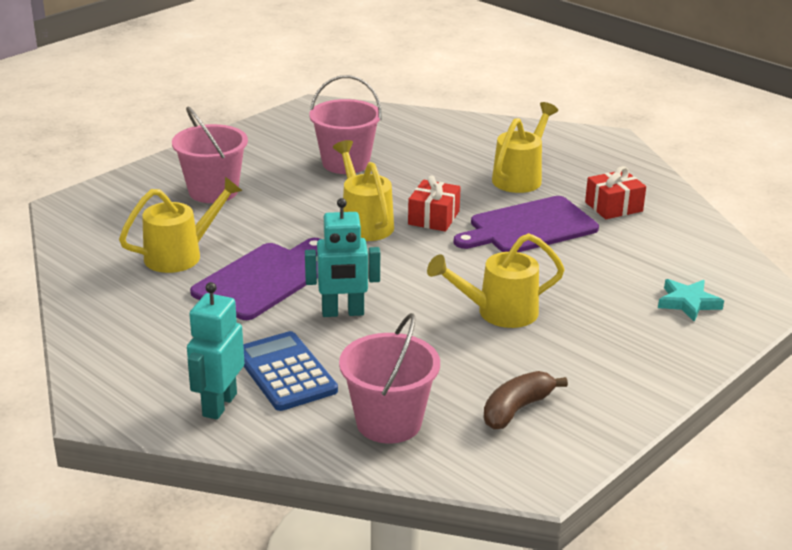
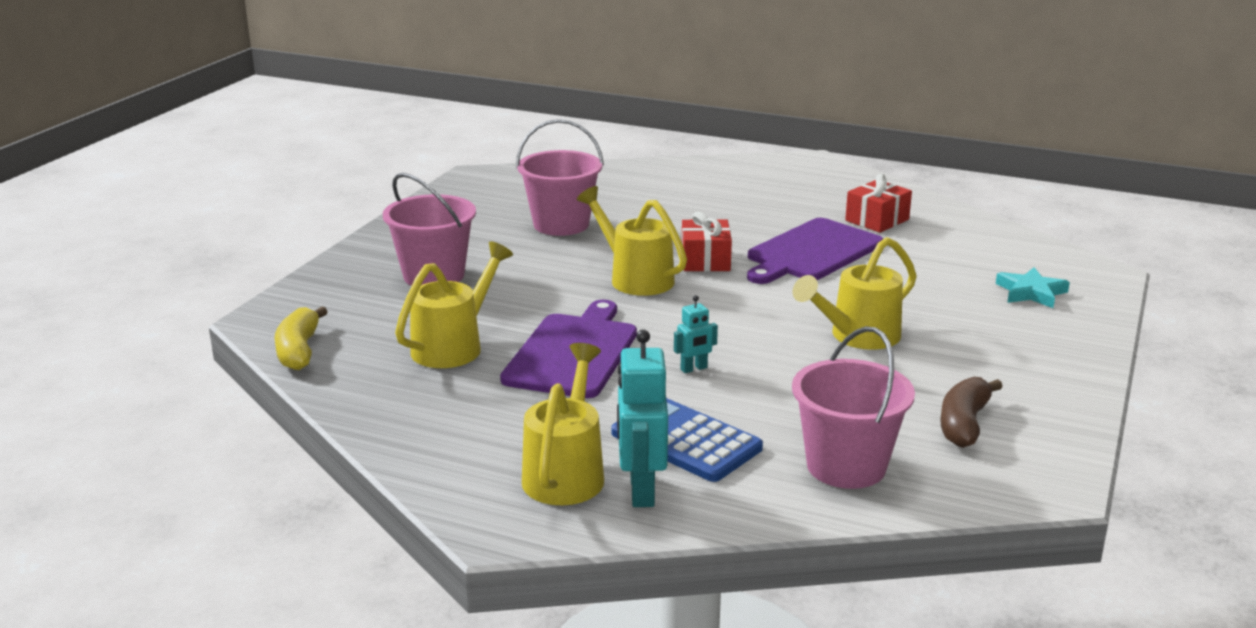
camera: 20 degrees left, 5 degrees down
(71, 236) = (299, 351): none -> yellow banana
(343, 313) = (694, 369): turquoise robot -> turquoise robot, size x0.53
(520, 177) = (759, 209): yellow watering can -> yellow watering can (566, 473)

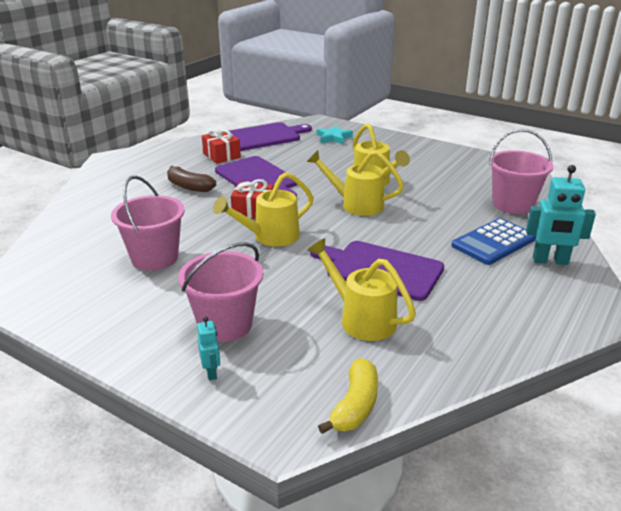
camera: 80 degrees left, 5 degrees up
(299, 351) = (355, 406): yellow banana -> yellow banana turned 75 degrees counterclockwise
(566, 473) = (536, 283): yellow watering can -> yellow watering can (356, 204)
(694, 369) = (407, 231): turquoise robot -> turquoise robot (211, 372)
(964, 424) = (469, 173): brown banana -> brown banana (189, 187)
(980, 239) = (263, 137): none -> purple cutting board

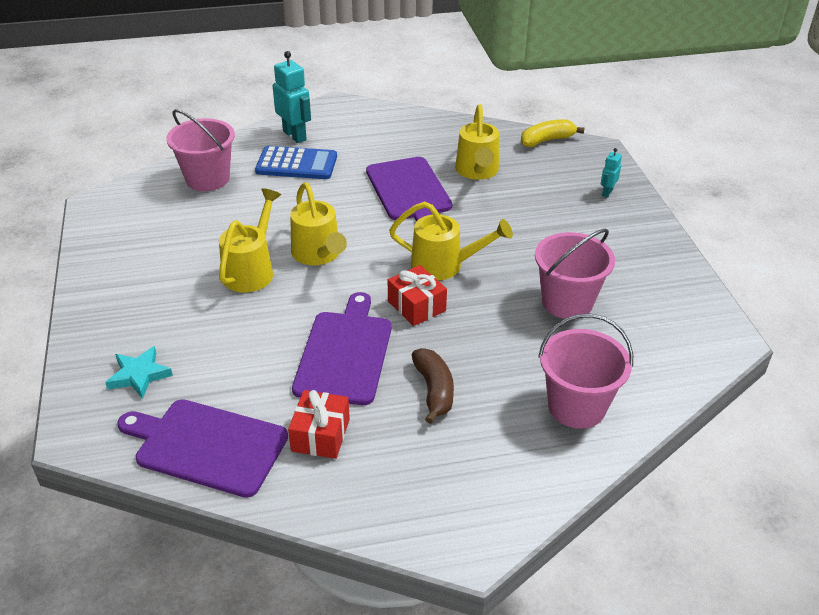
camera: 135 degrees left, 10 degrees up
(225, 325) = (568, 214): pink bucket -> pink bucket (576, 406)

